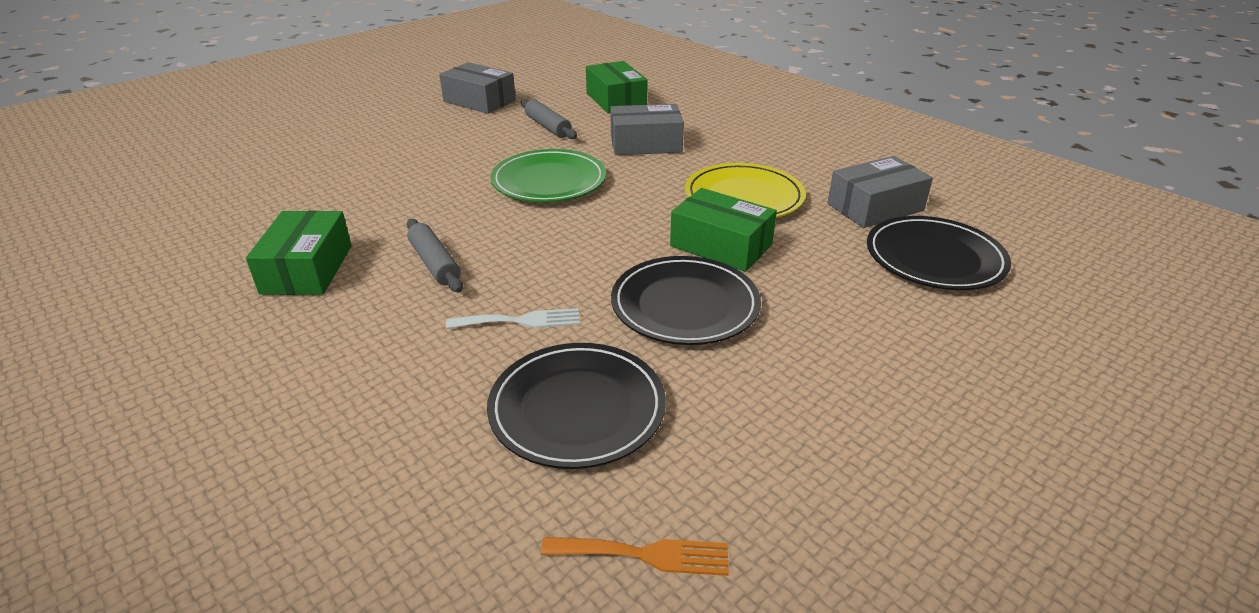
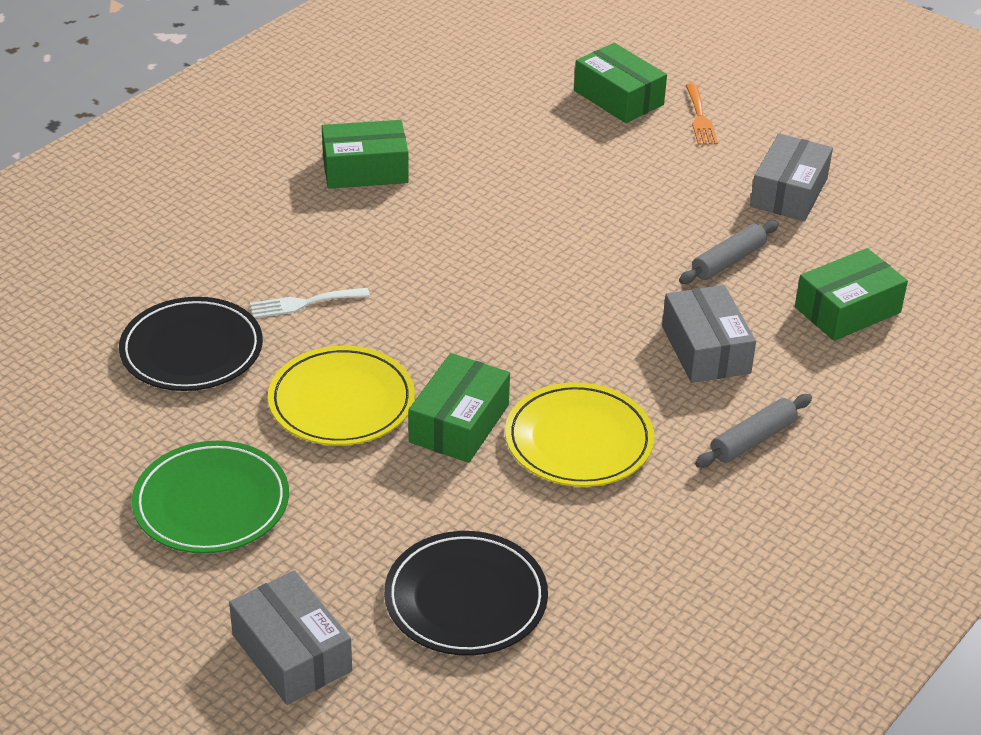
camera: 80 degrees right, 5 degrees up
(306, 142) = (618, 97): none -> green box
(434, 263) = (387, 237): grey rolling pin -> grey rolling pin (753, 439)
(520, 321) = (304, 303): white fork -> white fork turned 90 degrees clockwise
(549, 181) = (575, 283): green plate -> green plate (211, 503)
(644, 554) = (51, 396): orange fork -> orange fork (700, 118)
(685, 305) = (341, 401): black plate -> yellow plate
(875, 207) = (583, 558): grey box -> grey box (291, 653)

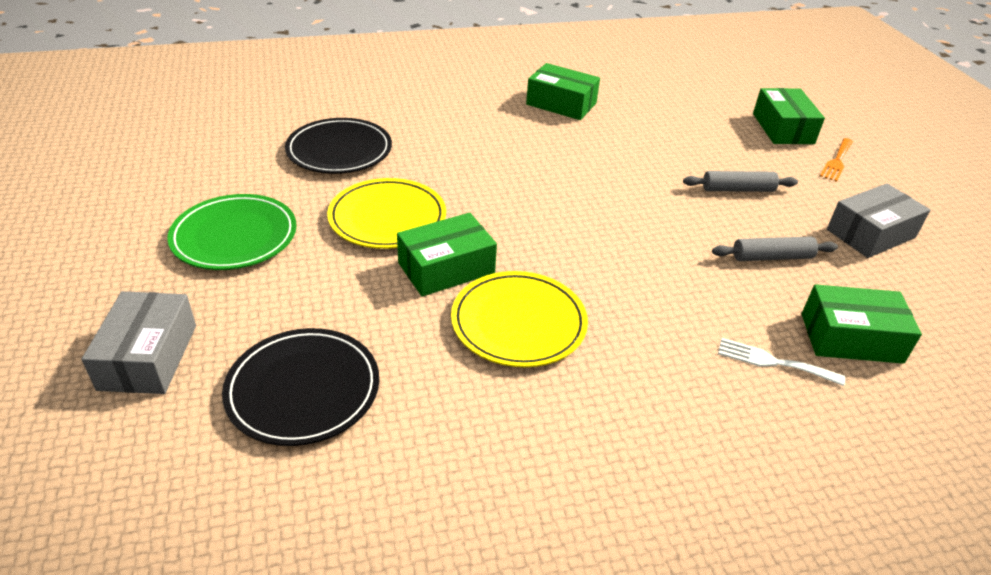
camera: 35 degrees right, 0 degrees up
(304, 303) = (435, 155): white fork -> white fork (773, 362)
(705, 349) = (690, 308): grey box -> none
(753, 439) = (664, 396): grey rolling pin -> grey rolling pin (738, 189)

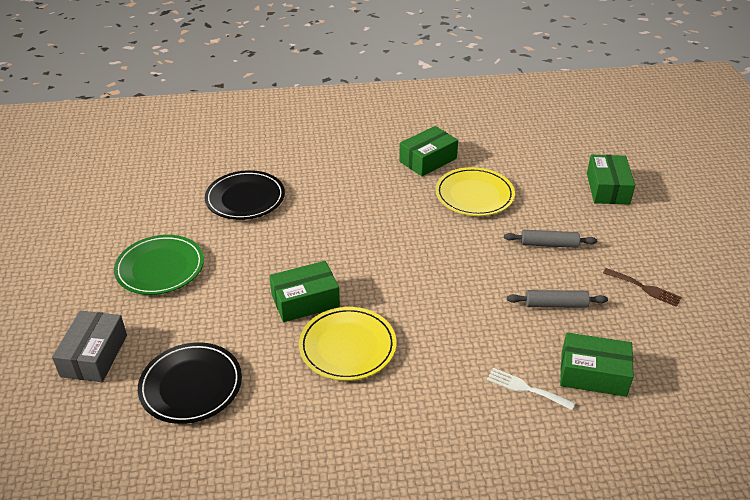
camera: 10 degrees right, 0 degrees up
(387, 218) = (270, 258): yellow plate -> yellow plate (474, 195)
(561, 104) = (428, 160): green box -> green box turned 75 degrees counterclockwise
(837, 161) = (642, 221): orange fork -> none
(870, 233) = (645, 288): grey box -> brown fork

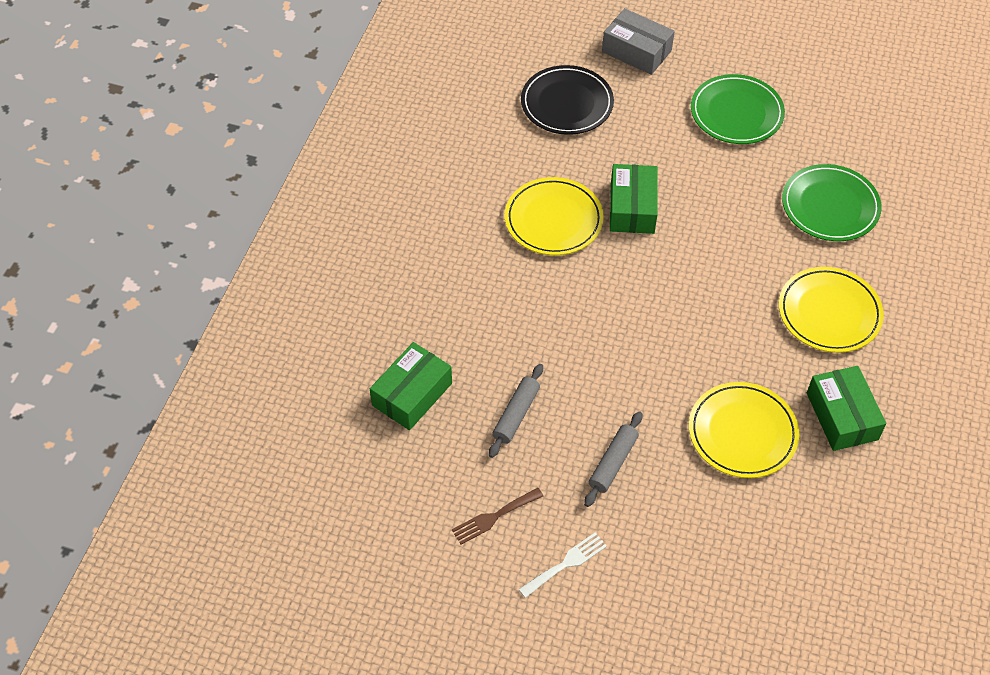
camera: 115 degrees right, 15 degrees up
(245, 198) = (830, 206): black plate -> green plate
(347, 180) = (829, 313): none -> yellow plate
(526, 388) = (428, 331): white fork -> white fork (566, 563)
(608, 188) = (690, 599): green box -> none

